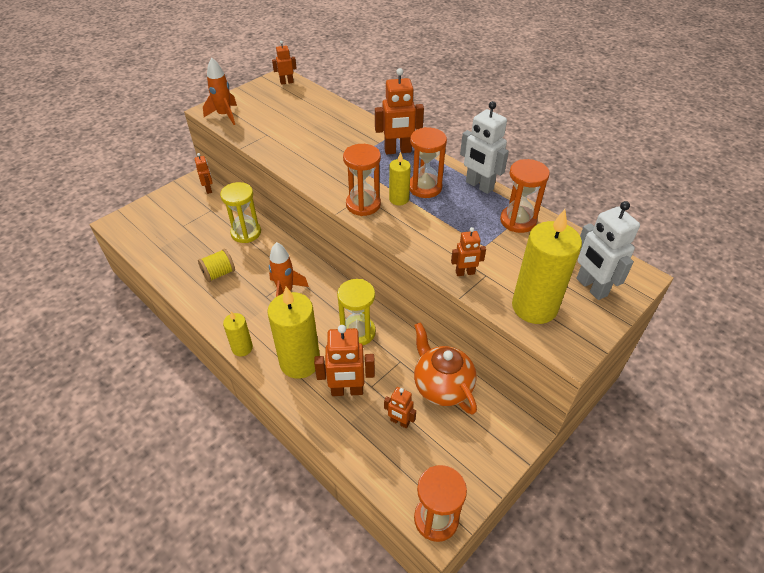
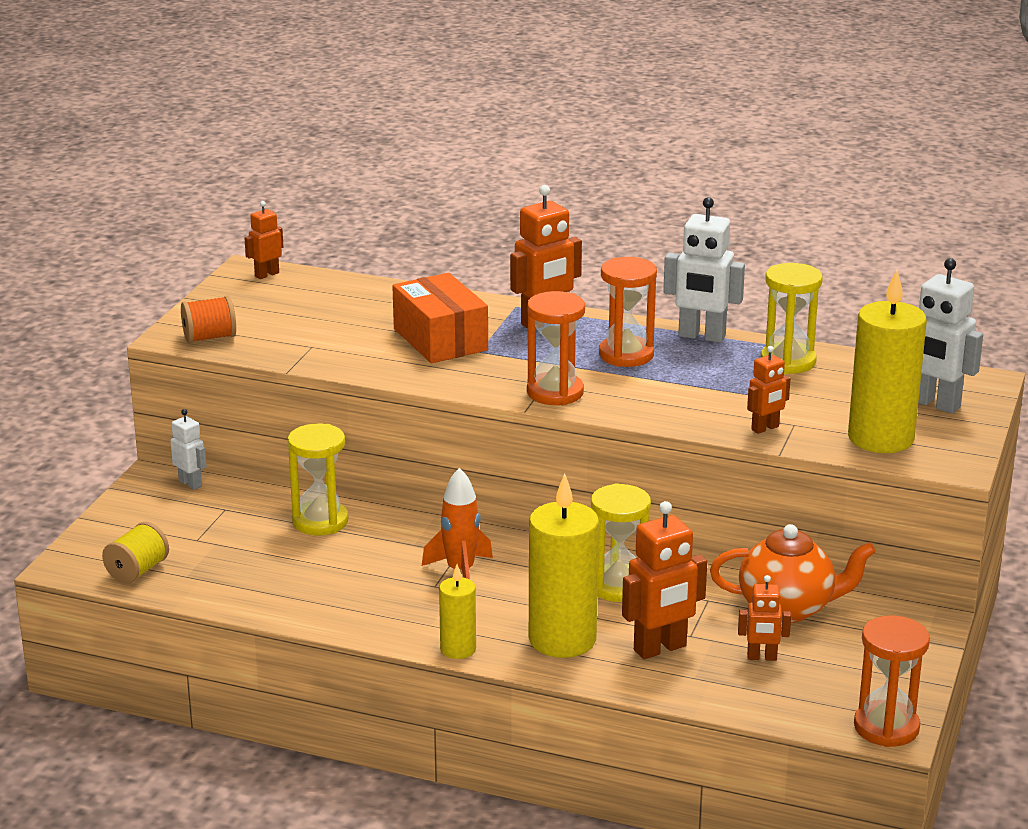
camera: 25 degrees left, 20 degrees down
(208, 189) = (190, 483): orange robot -> white robot
(219, 273) = (328, 579): yellow spool -> yellow spool (137, 571)
(224, 115) = (209, 337): orange rocket -> orange spool
(334, 148) = (440, 339): none -> orange box
(399, 199) = (601, 375): yellow candle -> none
(441, 386) = (788, 608): orange teapot -> orange teapot turned 150 degrees clockwise
(518, 221) = (788, 361): orange hourglass -> yellow hourglass

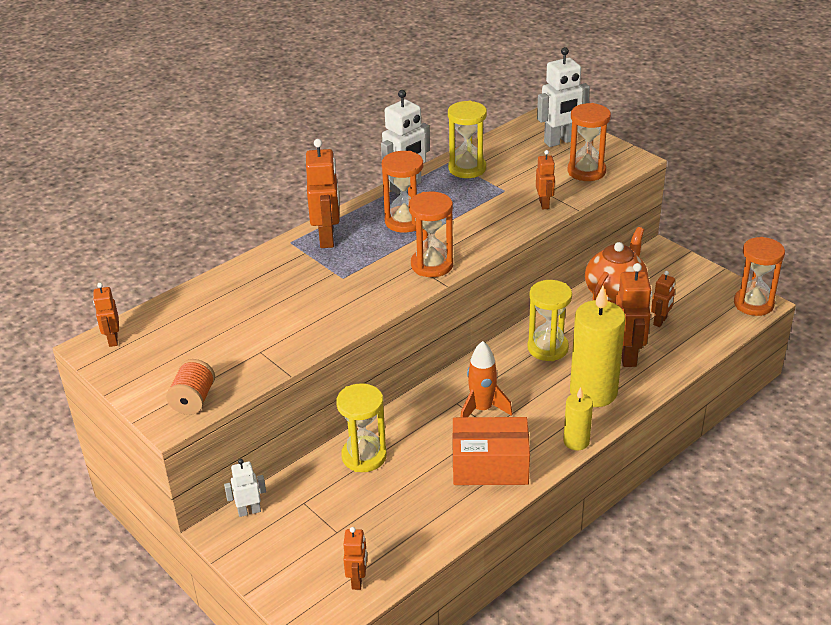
camera: 60 degrees left, 10 degrees up
(137, 571) = (357, 580): yellow spool -> orange robot
(440, 339) = (309, 289): orange box -> orange box (490, 465)
(880, 438) = (586, 171): yellow candle -> orange hourglass

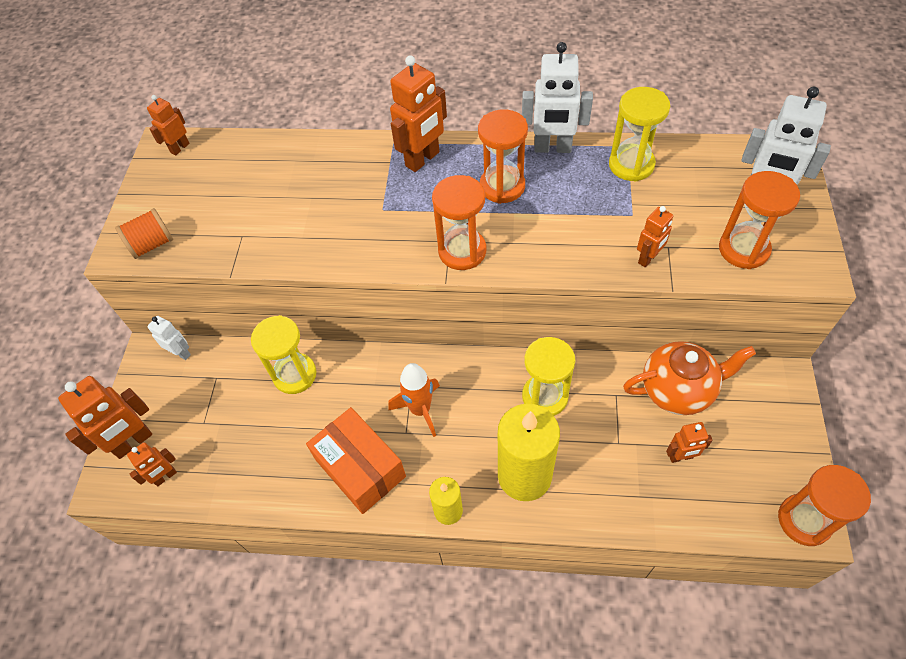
camera: 50 degrees right, 20 degrees up
(628, 356) = (602, 467): orange robot -> orange robot (133, 442)

